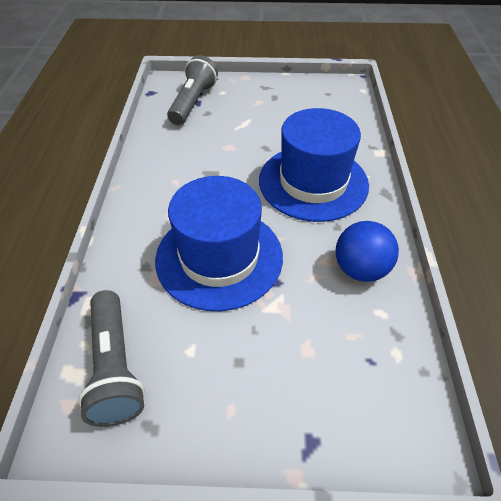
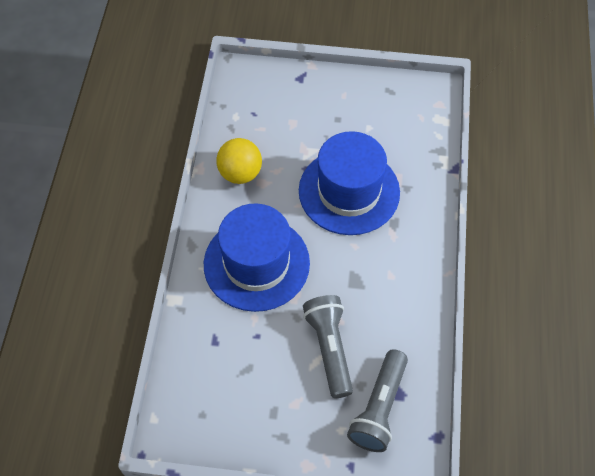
camera: 175 degrees left, 10 degrees up
(115, 366) = (415, 121): grey flashlight -> grey flashlight (329, 348)
(360, 269) = (240, 173): blue ball -> yellow ball

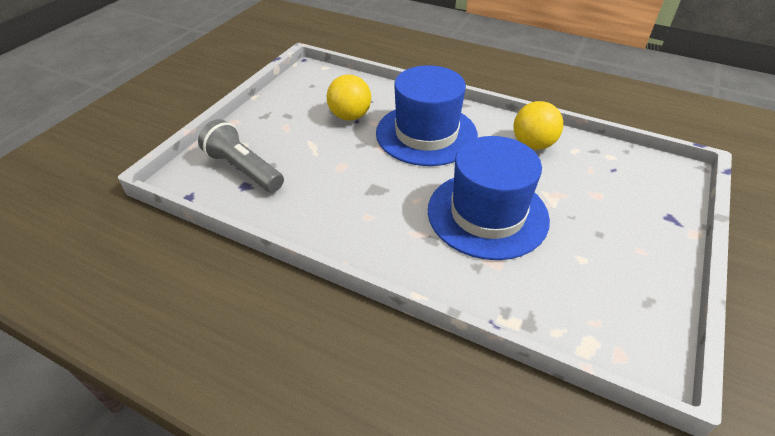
camera: 110 degrees right, 15 degrees down
(252, 345) = (350, 116): none -> yellow ball
(329, 348) = (318, 155): grey flashlight -> none

